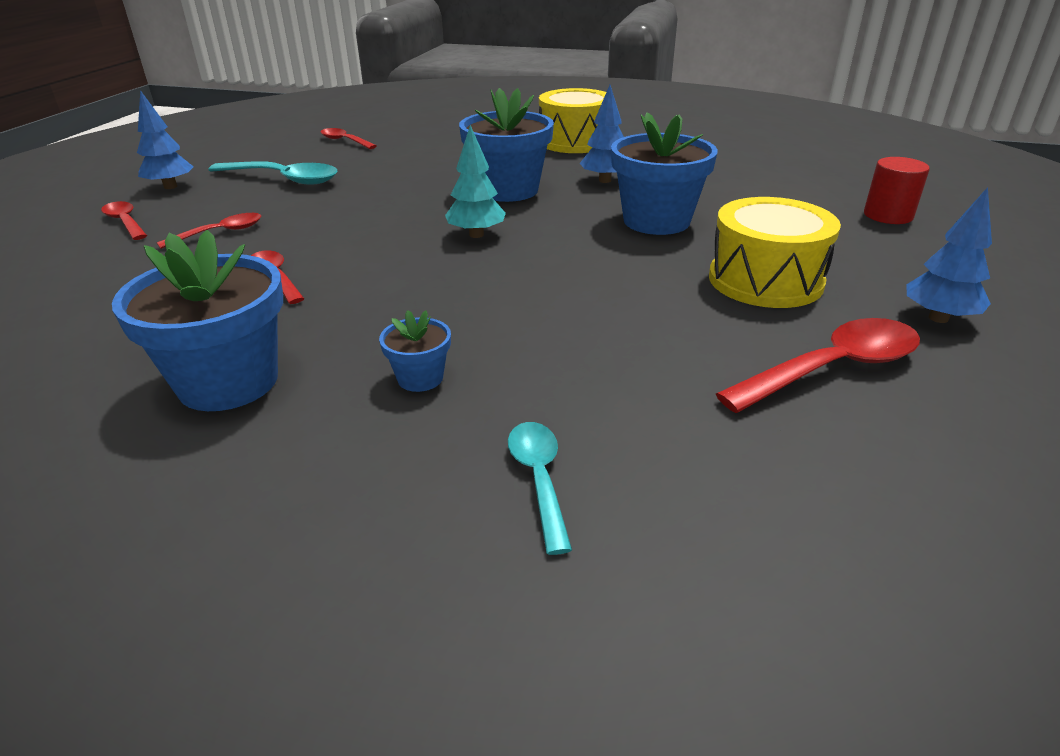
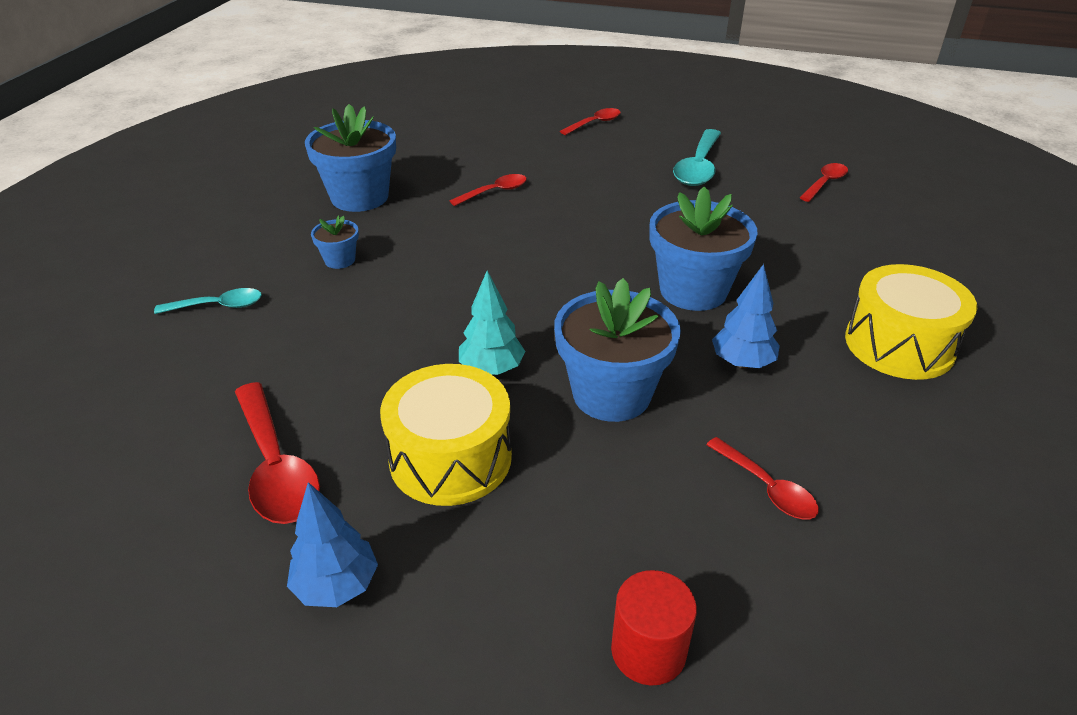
camera: 90 degrees right, 5 degrees up
(170, 187) = (670, 125): blue tree -> none
(220, 233) = (575, 160): red spoon -> red spoon (767, 488)
(476, 235) = (572, 274): turquoise tree -> turquoise tree (492, 369)

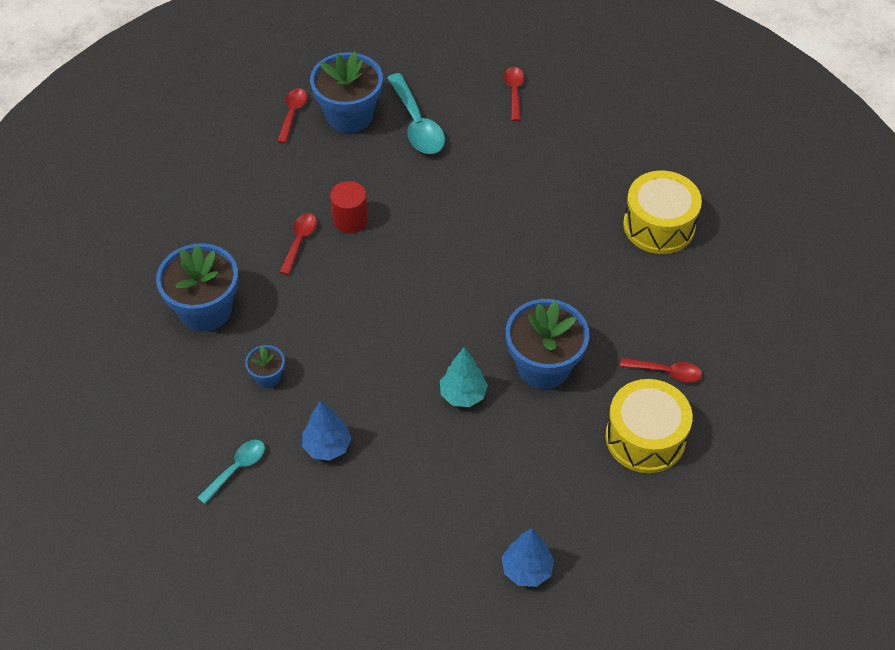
camera: 40 degrees left, 15 degrees up
(276, 467) = (420, 539): red spoon -> none
(450, 458) = (503, 466): yellow drum -> yellow drum (645, 438)
(648, 650) = (685, 494): red cylinder -> red cylinder (350, 220)
(693, 290) = (517, 254): blue flower pot -> blue flower pot (349, 115)
(742, 363) = (591, 295): blue tree -> blue tree (327, 446)

